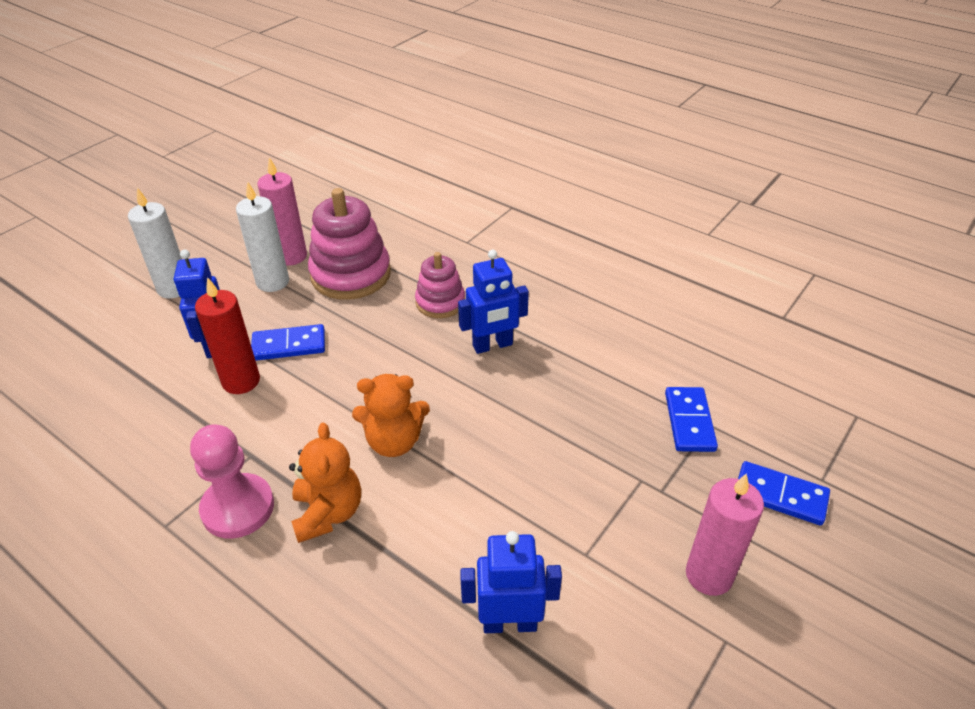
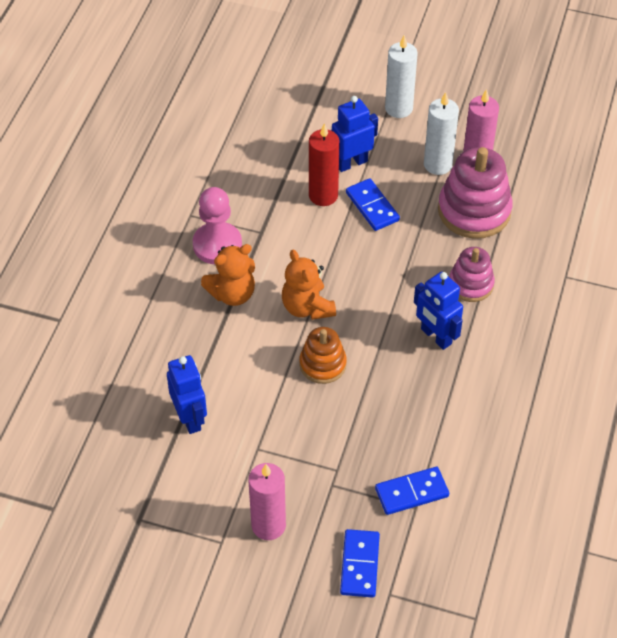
camera: 70 degrees right, 10 degrees up
(485, 450) = (322, 364): none -> orange stacking toy

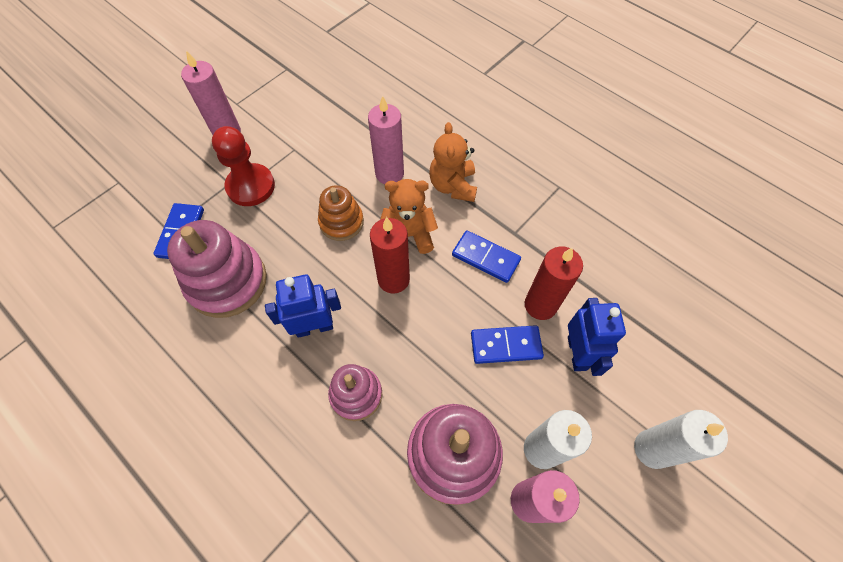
camera: 115 degrees right, 10 degrees up
(190, 418) = (347, 119): blue robot -> none
(217, 245) = (514, 194): pink pawn -> none
(244, 350) = (389, 174): none -> pink candle
(325, 462) = (251, 186): none -> red pawn
(358, 300) = (393, 279): none -> red candle
(360, 565) = (153, 173): blue domino -> blue domino (485, 258)
(436, 423) = (227, 282): none -> pink stacking toy

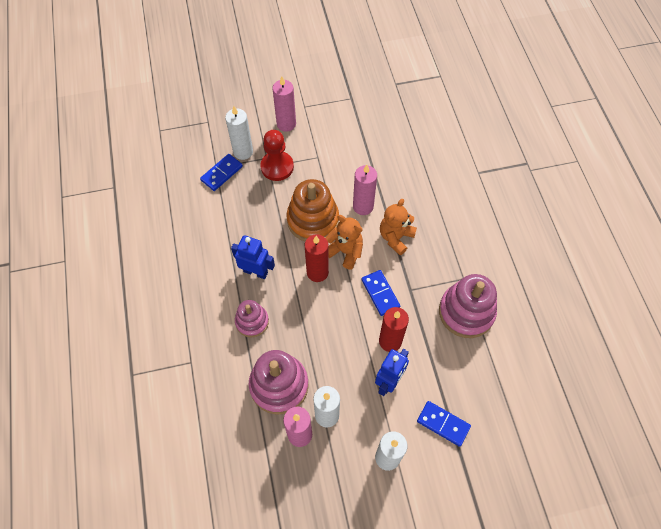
camera: 35 degrees right, 0 degrees up
(192, 192) = (243, 152): none -> white candle
(227, 282) = (228, 217): pink stacking toy -> pink stacking toy (466, 312)
(341, 222) = (313, 220): orange stacking toy -> orange stacking toy, size x1.68
(506, 346) = (351, 350): blue domino -> blue domino (443, 424)

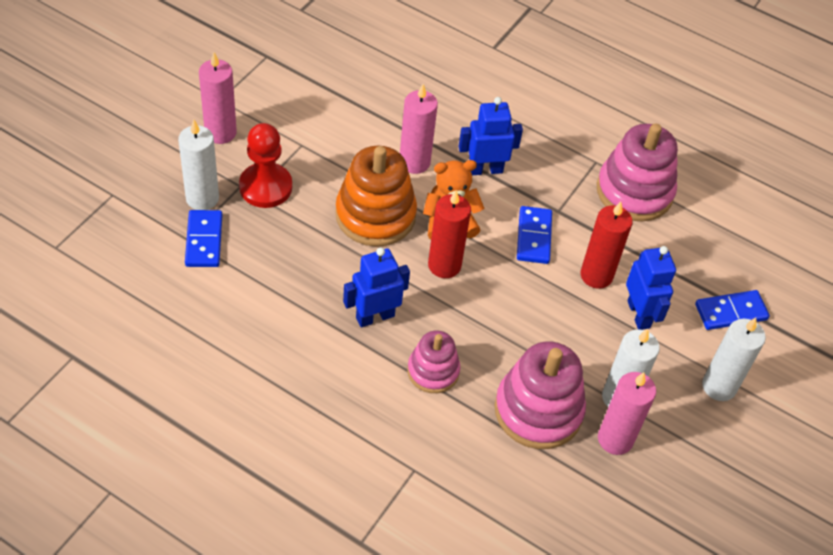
camera: 50 degrees left, 10 degrees down
(380, 293) = (533, 237): blue domino -> blue domino turned 75 degrees clockwise
(396, 237) = (485, 169): orange teddy bear -> blue robot

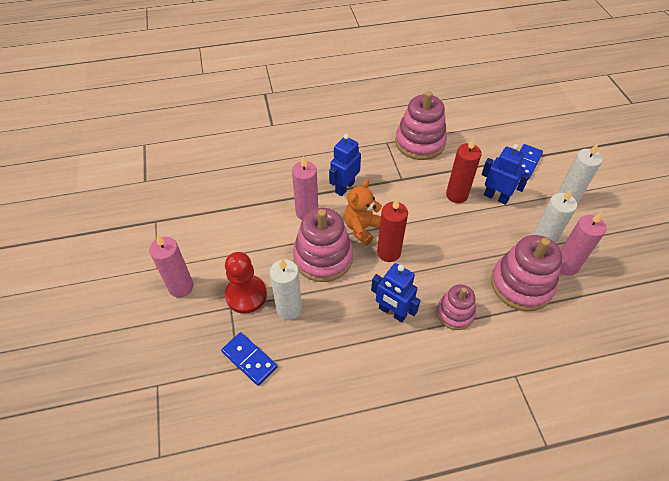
camera: 40 degrees left, 0 degrees up
(202, 198) = (217, 335): white candle -> white candle (289, 309)
(375, 215) = (323, 257): orange stacking toy -> pink stacking toy
(375, 316) = (392, 312): blue robot -> blue robot turned 75 degrees counterclockwise
(533, 237) = (408, 201): blue domino -> none

